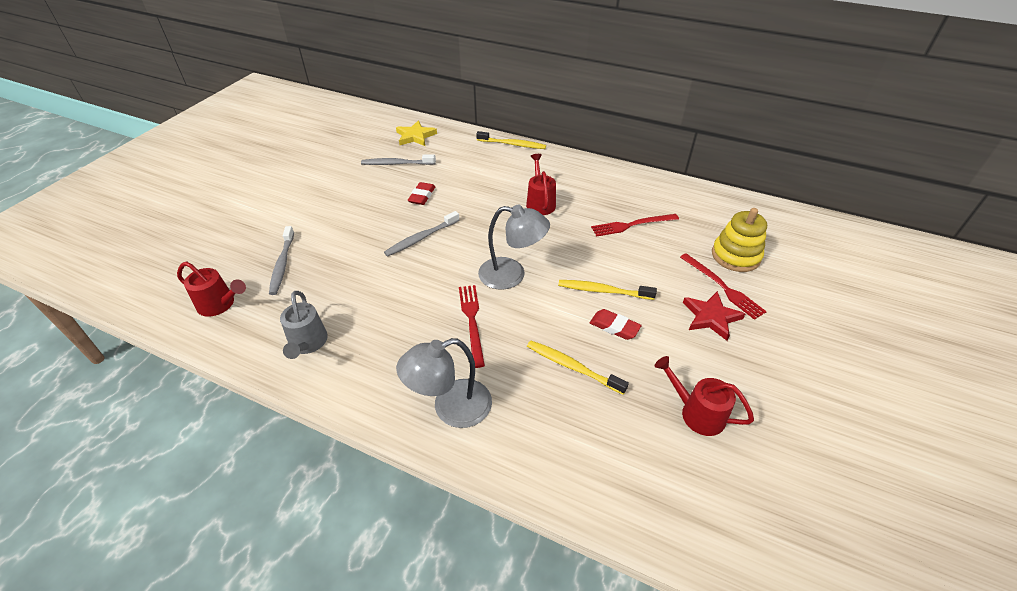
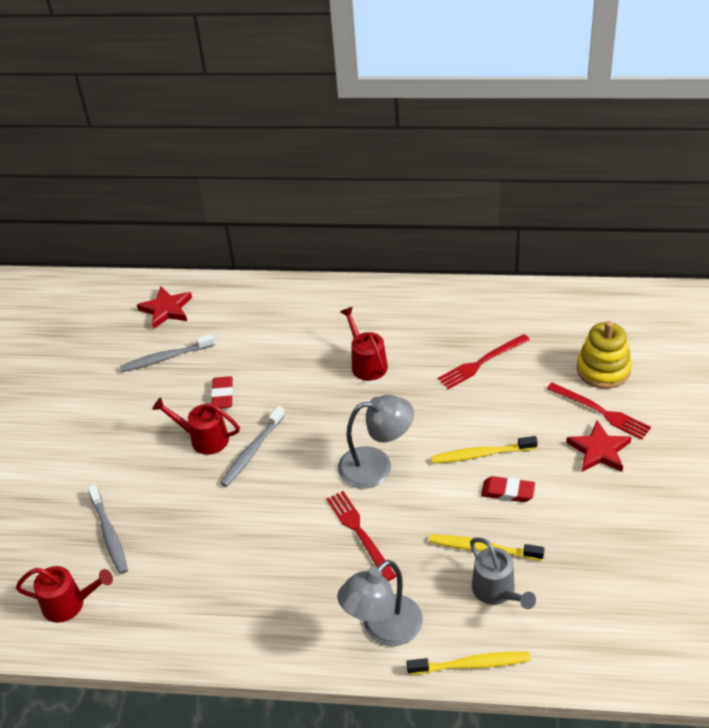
camera: 15 degrees left, 0 degrees up
(307, 344) = (198, 614): grey watering can -> grey watering can (497, 592)
(415, 136) = (166, 309): yellow star -> red star
(513, 144) = (296, 288): yellow toothbrush -> yellow toothbrush (472, 664)
(696, 412) = (615, 555): red watering can -> red watering can (203, 438)

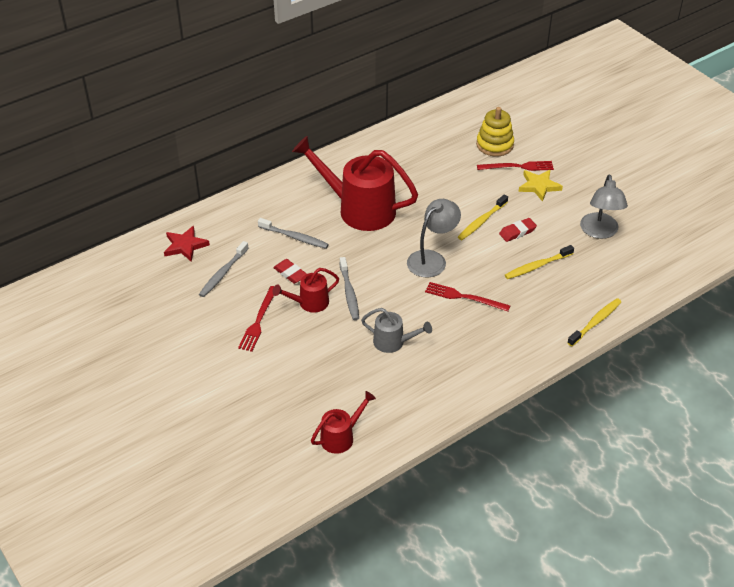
camera: 45 degrees left, 0 degrees up
(109, 534) = (317, 387): grey toothbrush -> grey toothbrush (294, 237)
(366, 363) = (358, 209): red watering can -> red watering can, size x2.03
(383, 629) = (534, 334): grey lamp -> grey lamp (599, 232)
(481, 363) = (425, 175): red fork -> red fork (258, 321)
(497, 592) = (568, 282): grey watering can -> grey watering can (393, 342)
(599, 450) = (539, 186): red star -> yellow star

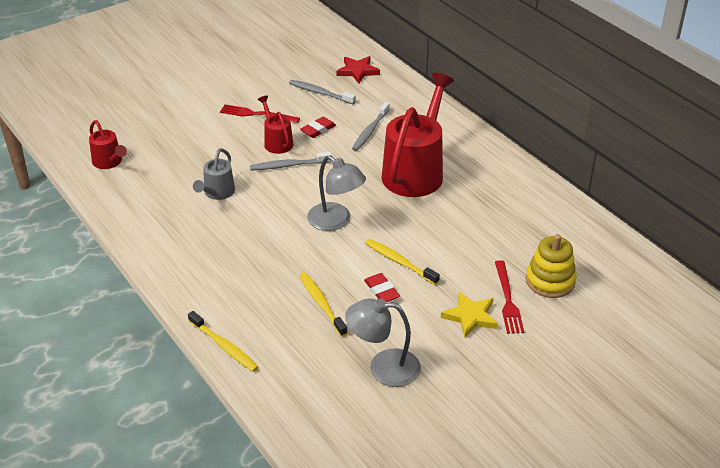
camera: 90 degrees right, 5 degrees down
(464, 297) = (275, 243): red fork -> none

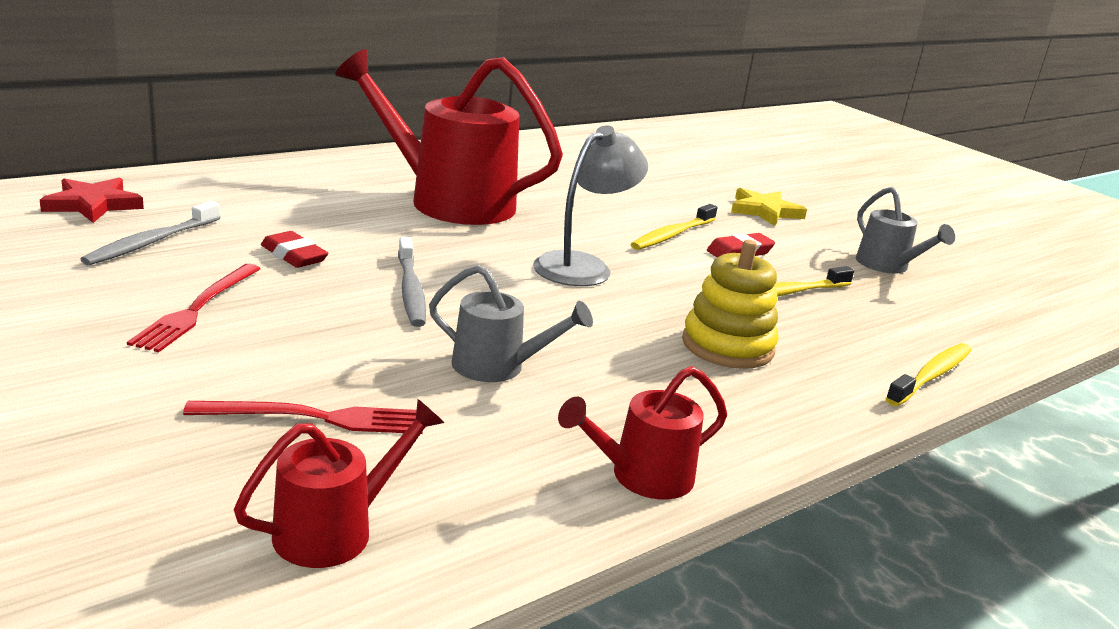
camera: 95 degrees left, 15 degrees down
(276, 142) = (320, 295): red watering can -> red watering can (641, 477)
(370, 131) = (318, 217): grey toothbrush -> none
(383, 367) = (888, 266): grey lamp -> grey watering can
(508, 300) = (724, 190): red fork -> red fork (317, 418)
(550, 281) = (682, 168): yellow stacking toy -> yellow stacking toy (727, 346)

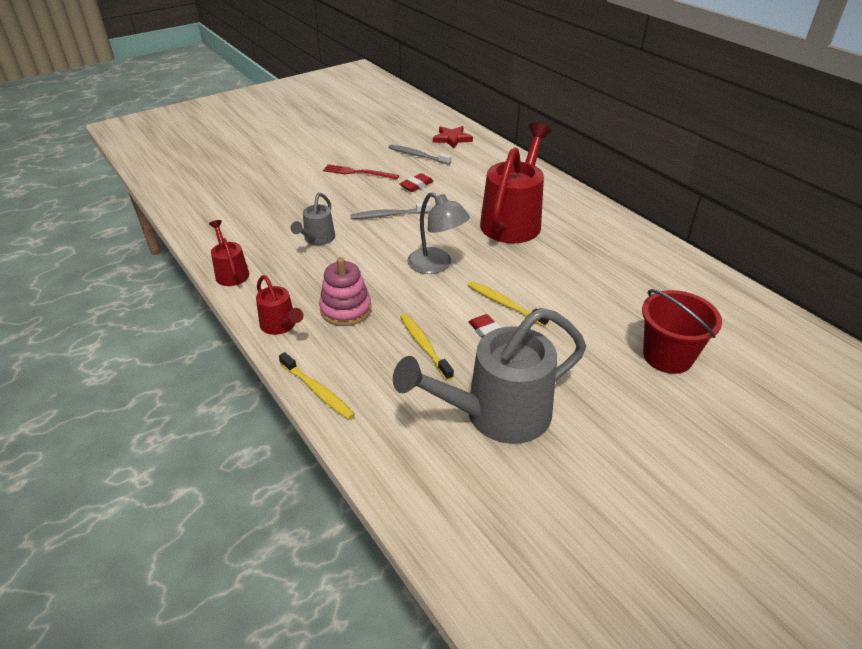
camera: 95 degrees right, 15 degrees up
(317, 418) = (278, 203): red fork -> none
(336, 529) = (213, 212): red watering can -> red watering can (281, 326)
(727, 346) = (346, 309): yellow stacking toy -> pink stacking toy
(739, 178) = (667, 356): none -> red bucket
(765, 211) = (586, 359): yellow star -> none
(888, 266) = (496, 415): grey watering can -> grey watering can, size x2.03

